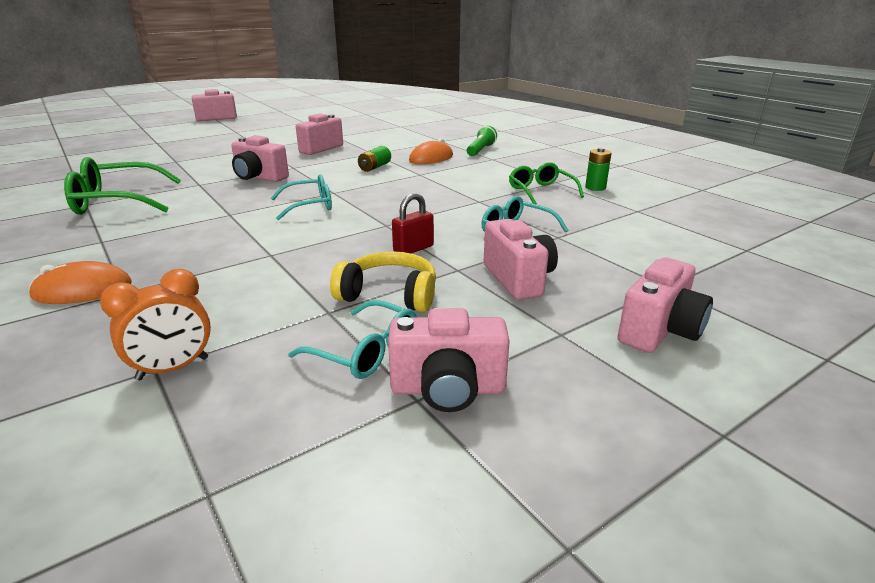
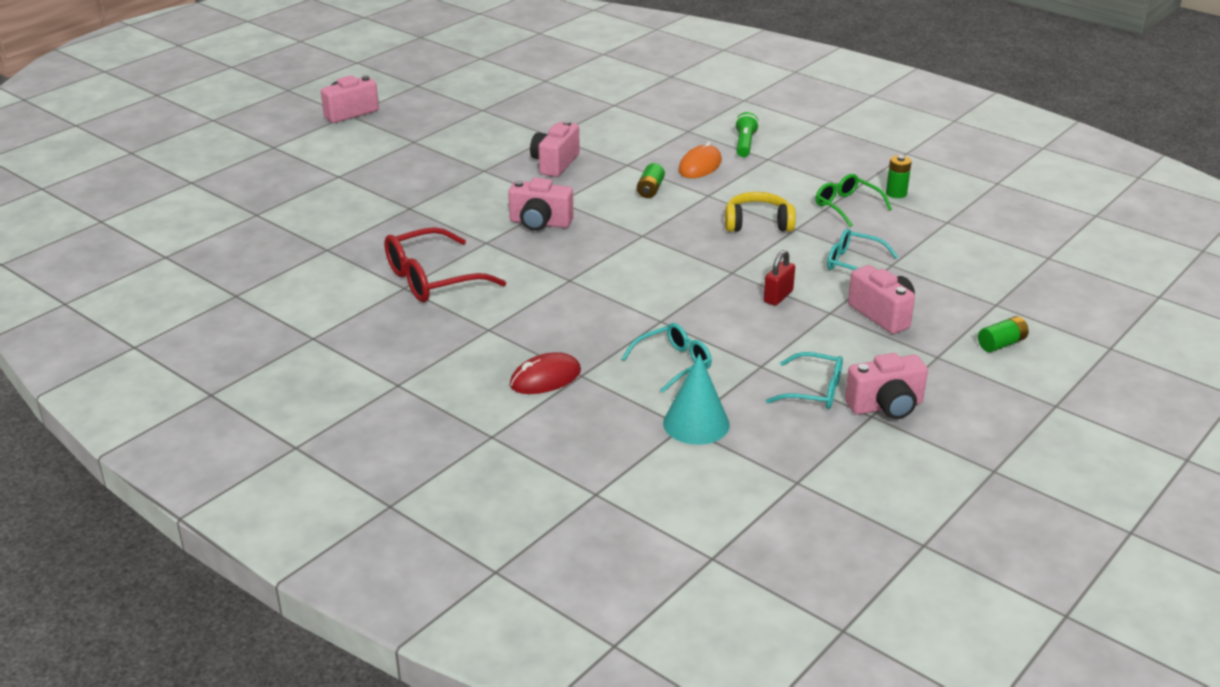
camera: 15 degrees left, 5 degrees up
(82, 290) = (545, 378): orange mouse -> red mouse
(118, 201) = (433, 279): green glasses -> red glasses
(173, 369) = (696, 423): orange clock -> turquoise cone
(309, 206) = (636, 258): turquoise glasses -> turquoise glasses (673, 364)
(389, 295) = (794, 344): yellow headphones -> yellow headphones (758, 223)
(659, 331) = (1001, 344): pink camera -> green battery

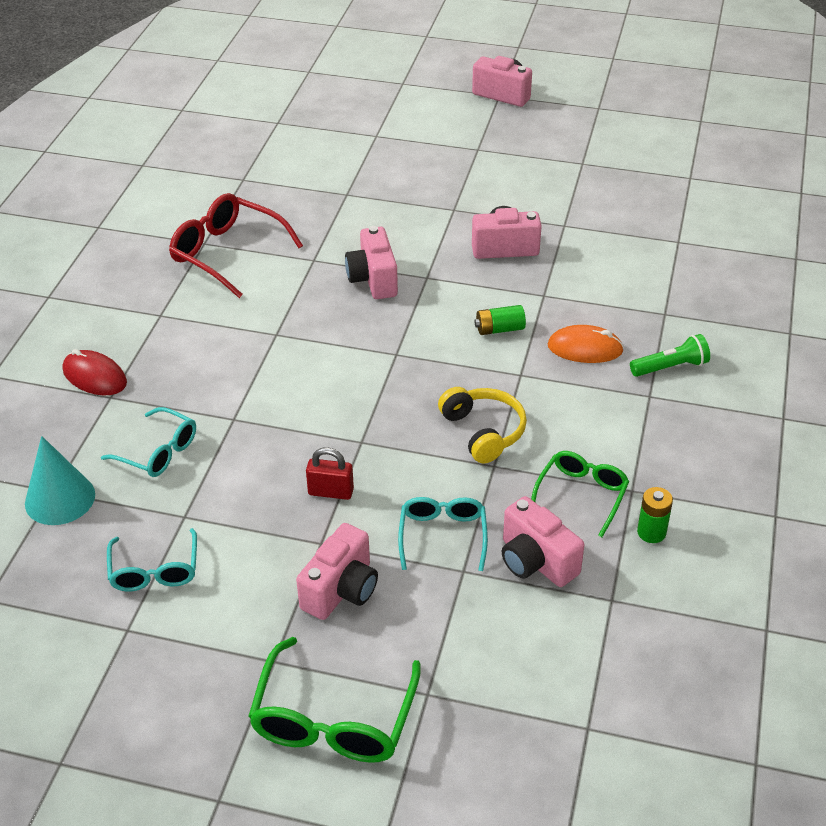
camera: 65 degrees right, 10 degrees up
(886, 406) = (149, 638): pink camera -> pink camera (536, 561)
(1001, 344) = (334, 718): green battery -> green glasses

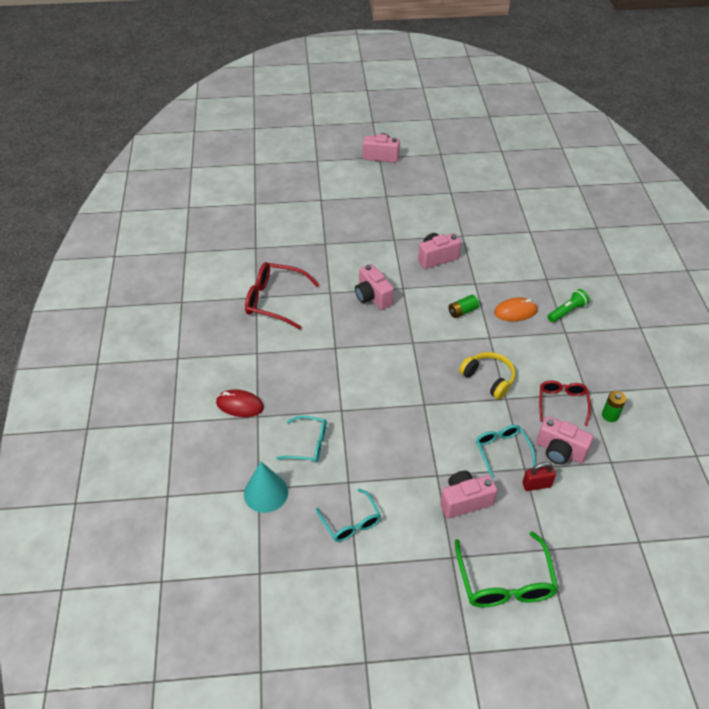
camera: 20 degrees left, 5 degrees up
(331, 492) = (424, 441): red padlock -> red padlock (536, 485)
(341, 590) = (464, 501): pink camera -> pink camera turned 120 degrees counterclockwise
(581, 495) = (562, 403): green glasses -> red glasses

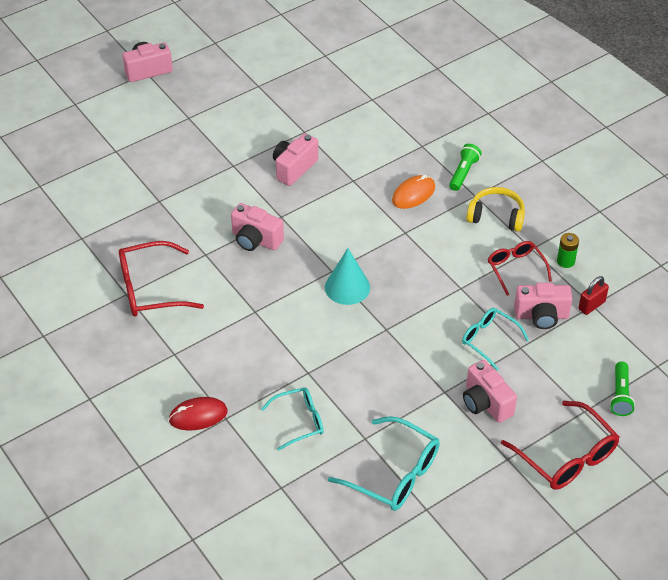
camera: 30 degrees left, 0 degrees up
(266, 493) = (291, 487): turquoise cone -> turquoise cone (347, 287)
(350, 522) = (393, 473): turquoise glasses -> turquoise glasses, size x1.57
(462, 311) = (360, 216): green battery -> none
(464, 501) = (486, 403): pink camera -> pink camera turned 75 degrees counterclockwise
(488, 379) = (432, 275): yellow headphones -> yellow headphones (496, 216)
(504, 581) = (566, 456): green glasses -> red glasses
(536, 485) = (540, 357): red padlock -> red padlock (591, 305)
(588, 551) = (620, 395): none -> green flashlight

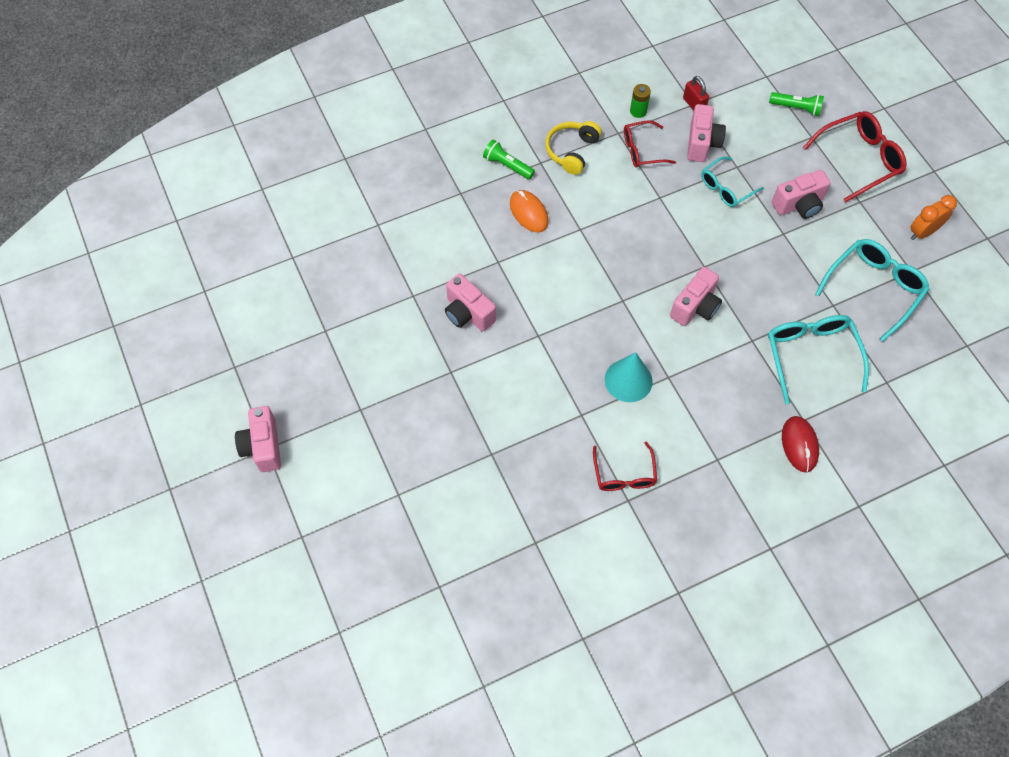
camera: 80 degrees left, 15 degrees up
(151, 289) = (624, 474): red glasses -> red glasses, size x0.63
(255, 240) = (568, 363): pink camera -> pink camera (695, 307)
(299, 421) = (811, 356): turquoise glasses -> turquoise glasses, size x1.57
(347, 287) = (646, 290): turquoise cone -> turquoise cone (628, 380)
(482, 519) = (923, 232): none -> orange clock

